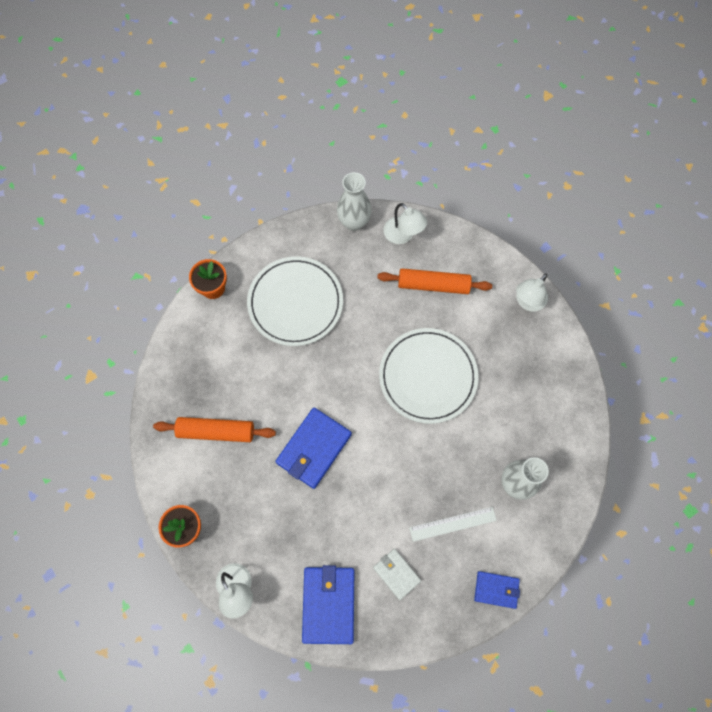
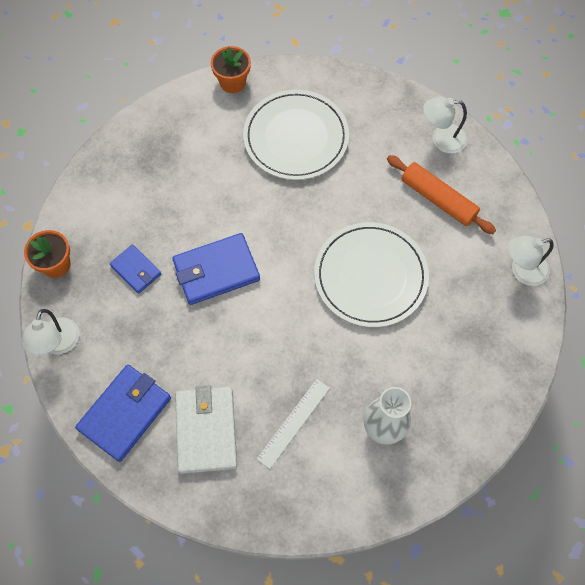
camera: 35 degrees right, 5 degrees down
(216, 431) = (143, 201): orange rolling pin -> none
(354, 222) = (403, 101): white vase -> none
(396, 574) = (206, 430): white wallet -> white wallet, size x1.71
(403, 235) = (441, 139): white lamp -> white lamp turned 90 degrees clockwise
(452, 524) = (293, 423): white ruler -> white ruler turned 75 degrees counterclockwise
(496, 589) = (289, 512): blue wallet -> blue wallet (136, 270)

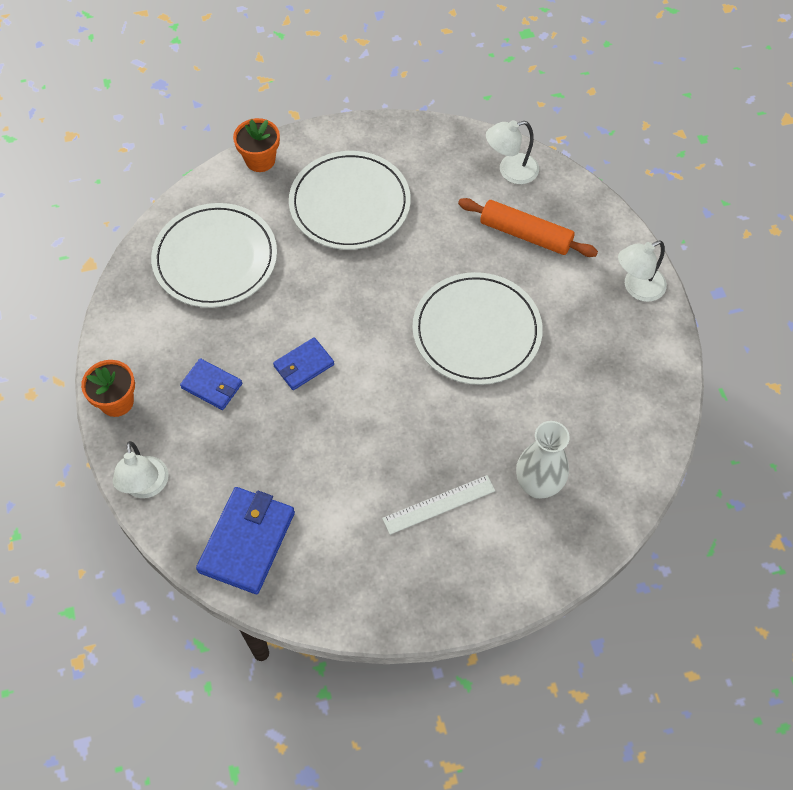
camera: 15 degrees left, 5 degrees down
(171, 160) = (215, 258): none -> white plate
(206, 430) = (344, 536): white wallet -> none
(216, 271) = (303, 365): blue wallet -> blue wallet, size x0.58
(293, 423) = (439, 504): white ruler -> white ruler turned 45 degrees clockwise

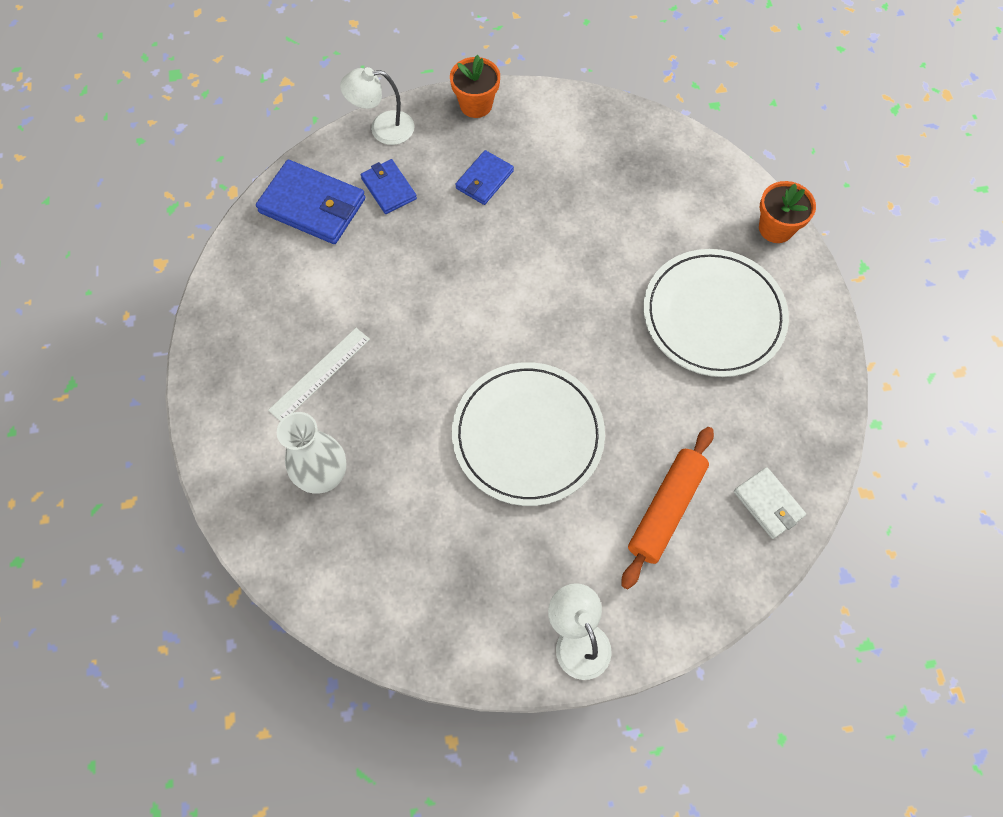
camera: 95 degrees right, 5 degrees up
(215, 258) = (639, 184): white plate -> none
(303, 365) = (500, 260): blue wallet -> blue wallet (389, 188)
(439, 504) = (320, 374): white ruler -> white ruler turned 60 degrees clockwise
(510, 171) = (768, 504): white lamp -> white wallet

